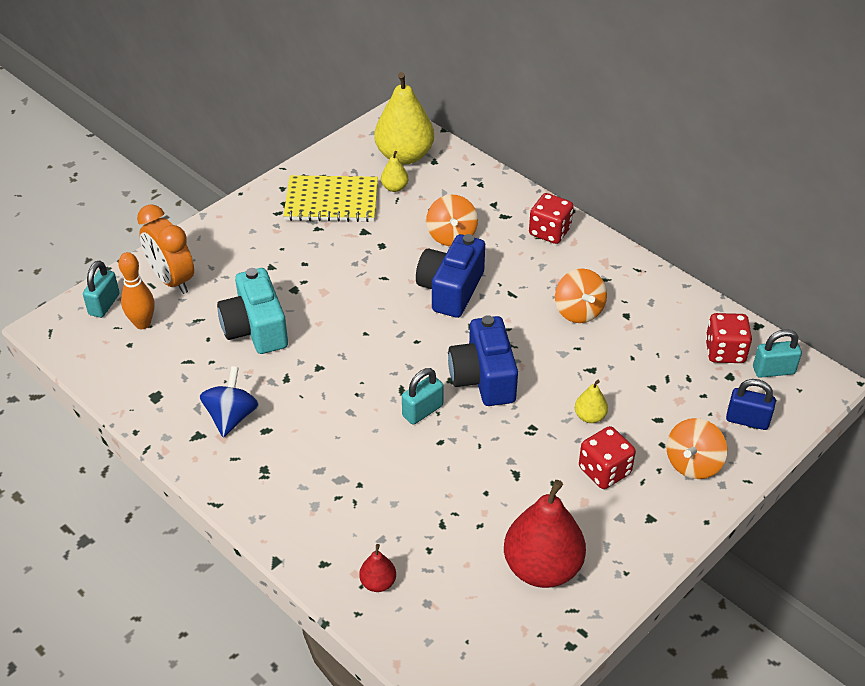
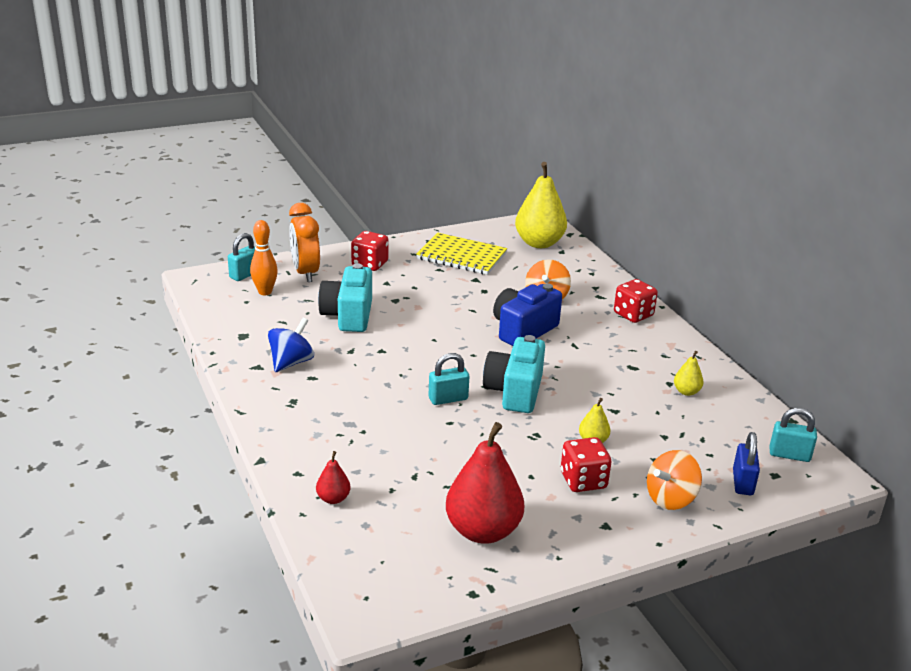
camera: 20 degrees right, 15 degrees down
(394, 188) = (518, 259): yellow pear -> yellow pear (686, 392)
(483, 378) = (514, 391): blue camera -> turquoise camera
(578, 311) = (627, 370): orange spinning top -> none
(725, 351) = (748, 430): red dice -> red dice (369, 264)
(747, 420) = (742, 482): blue padlock -> blue padlock turned 60 degrees clockwise

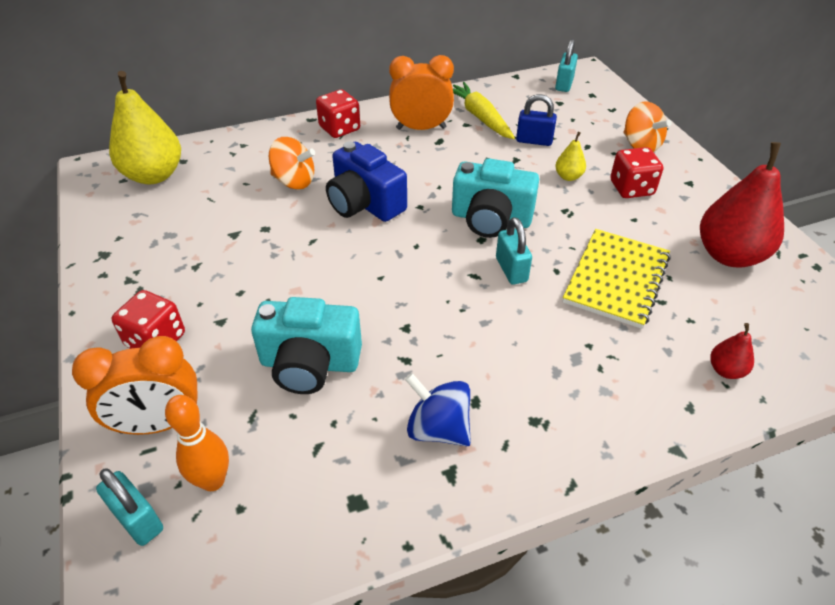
camera: 85 degrees left, 15 degrees up
(461, 256) = (165, 243): yellow notebook -> yellow notebook (616, 279)
(651, 357) = (421, 128): none -> orange clock
(686, 392) = (480, 117): yellow pear -> yellow carrot
(742, 482) = (607, 110): blue padlock -> blue padlock (534, 141)

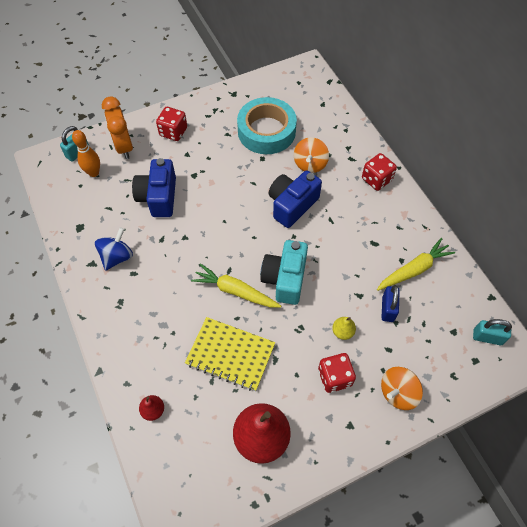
camera: 85 degrees right, 15 degrees up
(154, 175) = (305, 95): yellow pear -> none
(210, 220) = (266, 131): none -> turquoise tape
(310, 364) = (158, 197): turquoise camera -> blue camera
(421, 128) = (388, 230): orange clock -> none
(511, 270) = (235, 291): turquoise padlock -> yellow carrot

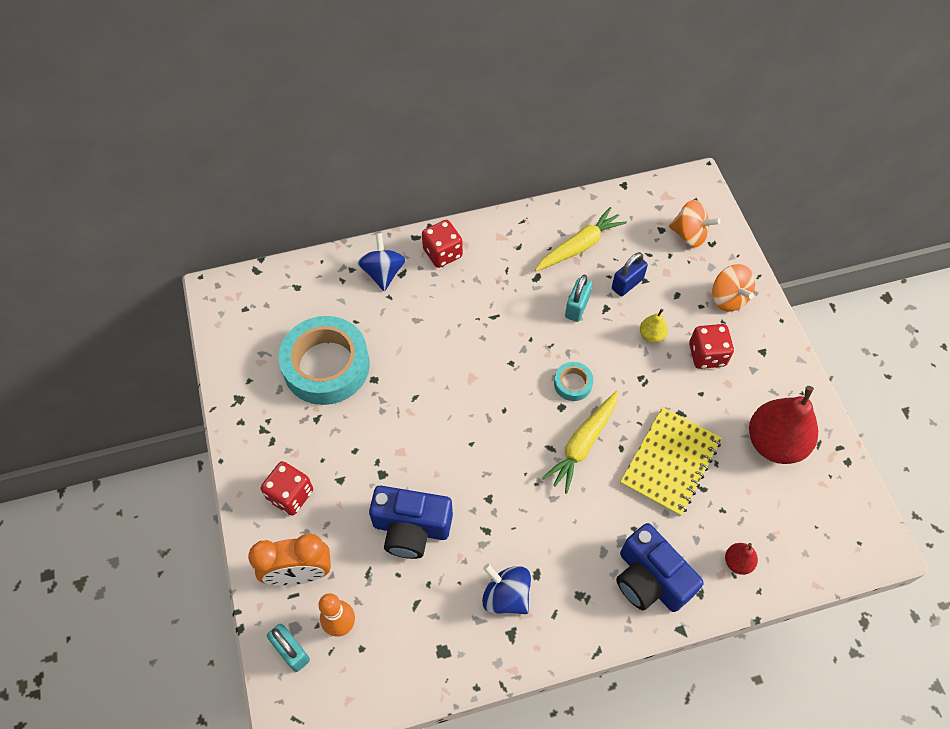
camera: 80 degrees left, 0 degrees up
(285, 279) = (573, 384): turquoise camera -> turquoise tape
(292, 205) = (462, 356): blue camera -> blue camera (650, 579)
(310, 164) = (399, 322): orange spinning top -> orange spinning top (689, 235)
(348, 148) = (383, 273): none -> blue spinning top
(388, 309) = (627, 284): blue padlock -> blue padlock turned 60 degrees counterclockwise
(414, 269) = (579, 246): yellow carrot -> yellow carrot turned 75 degrees clockwise
(487, 337) = (671, 202): turquoise padlock -> turquoise padlock (577, 307)

